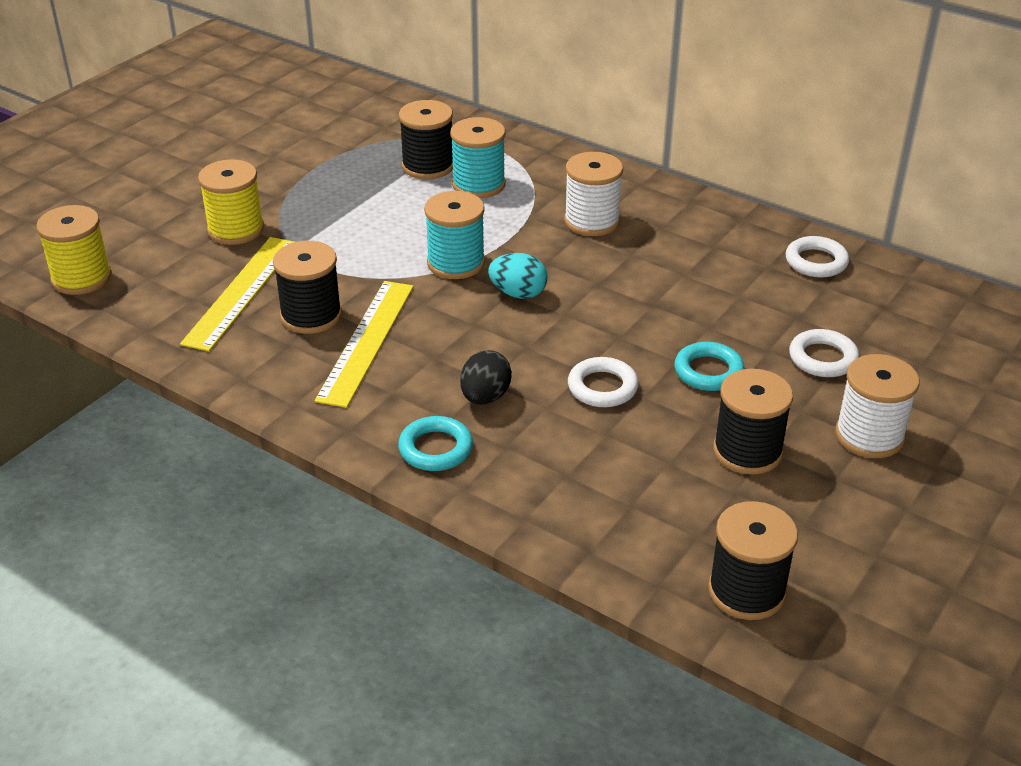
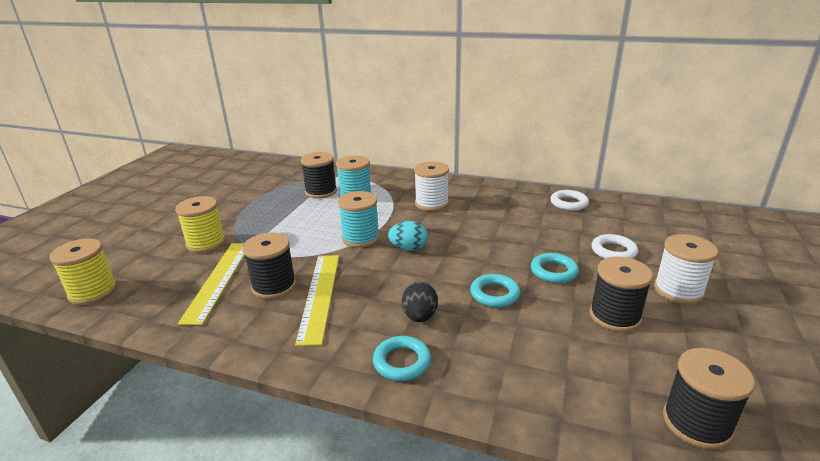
camera: 15 degrees left, 10 degrees down
(602, 387) = (494, 294): white ring -> turquoise ring

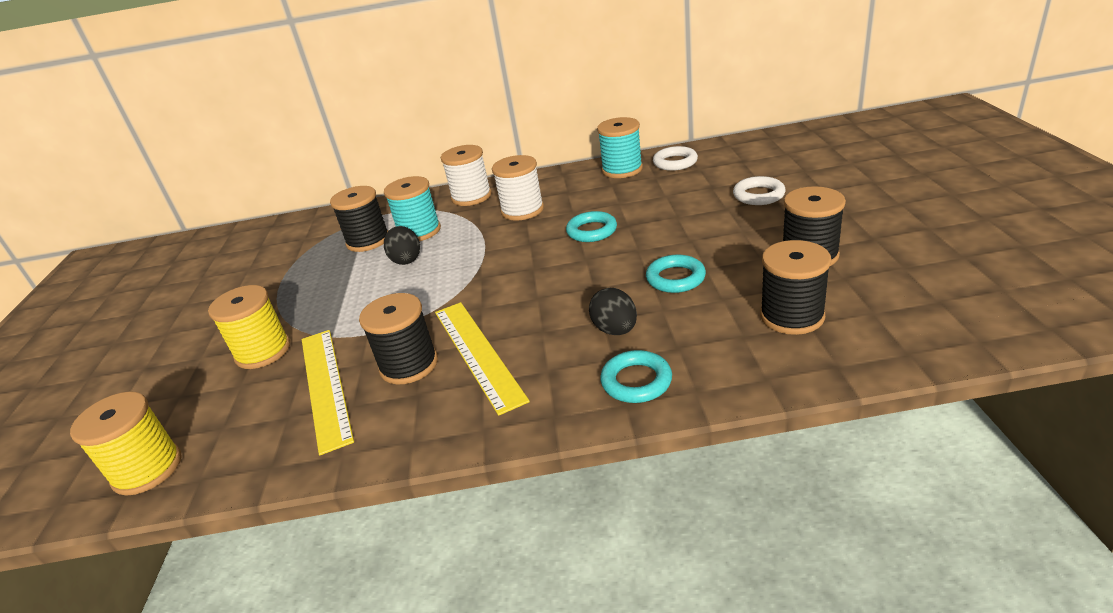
camera: 20 degrees left, 5 degrees up
(332, 213) = (406, 260): none -> black egg
(360, 238) = (470, 275): turquoise spool -> turquoise spool (622, 169)
(408, 248) = (539, 266): turquoise egg -> none
(553, 271) = (716, 235): turquoise ring -> turquoise ring (592, 231)
(678, 290) = (847, 211): white spool -> white spool (471, 197)
(696, 423) = (951, 319): black spool -> black spool (792, 316)

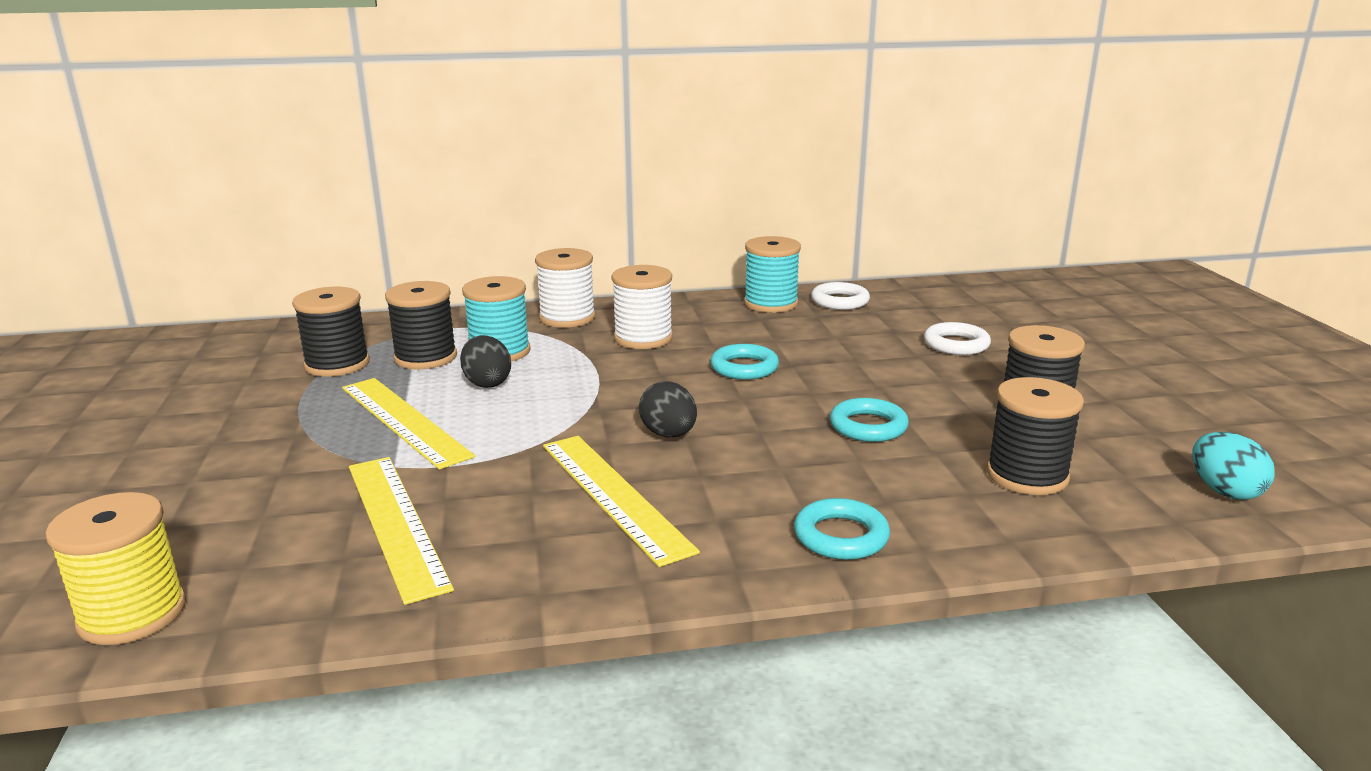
camera: 10 degrees left, 10 degrees down
(263, 351) = (291, 478): yellow spool -> none
(345, 297) = (404, 420): none -> yellow ruler
(409, 365) = (517, 504): black spool -> black spool (337, 364)
(615, 330) = (800, 478): black egg -> black egg (669, 434)
(953, 321) = (1224, 491): none -> turquoise egg

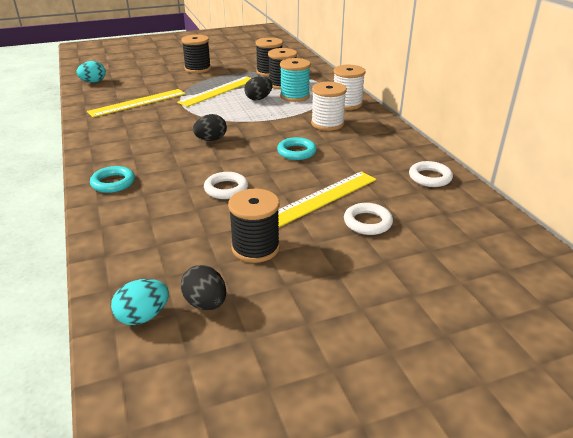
camera: 80 degrees right, 10 degrees up
(132, 614) = (93, 82): yellow spool -> turquoise egg
(614, 495) = (154, 134): yellow ruler -> yellow ruler (322, 198)
(771, 303) = (407, 154): turquoise spool -> none
(868, 426) = (226, 189): turquoise ring -> white ring
(1027, 475) = (168, 237): black spool -> black spool (198, 69)
(1172, 448) = (205, 303): none -> black egg

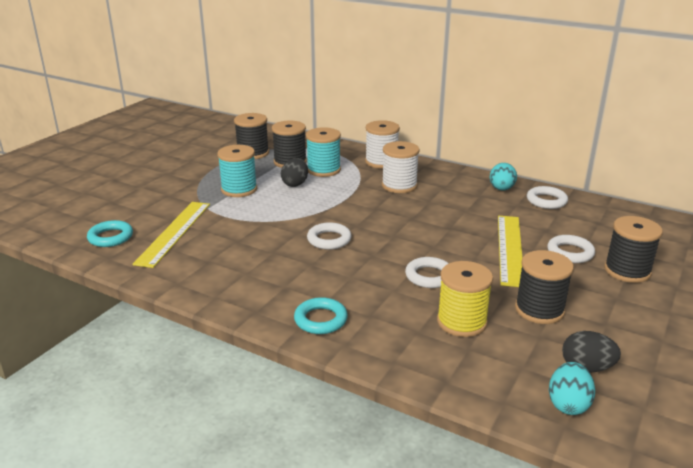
camera: 40 degrees left, 5 degrees down
(93, 82) = (63, 229): turquoise egg -> turquoise egg (501, 189)
(187, 227) = (461, 322): none -> yellow spool
(198, 69) = (167, 173): black spool -> black spool (627, 271)
(211, 140) = (329, 239): black egg -> white ring
(218, 91) = (239, 189): yellow ruler -> turquoise spool
(296, 152) = (422, 220): turquoise ring -> turquoise ring (110, 237)

